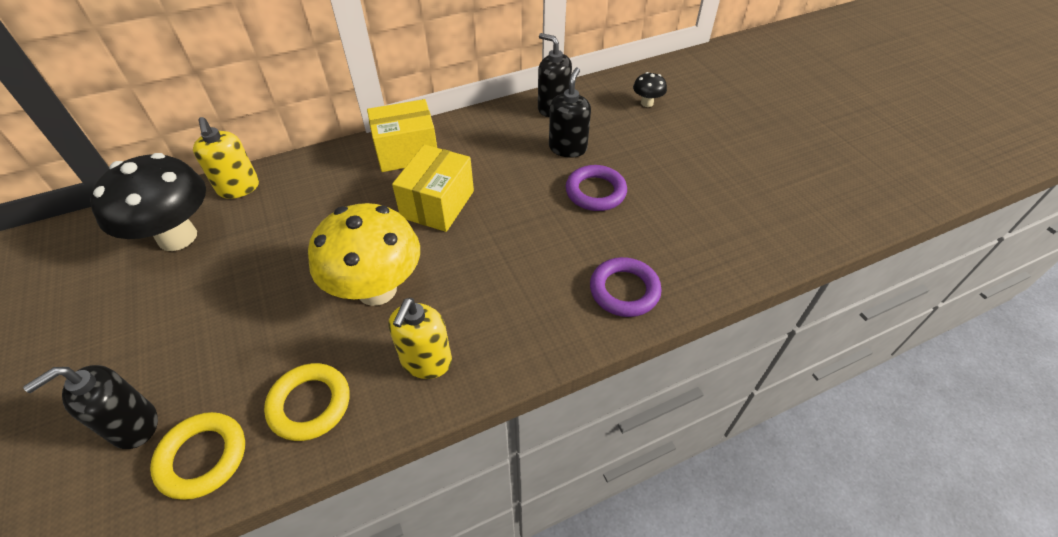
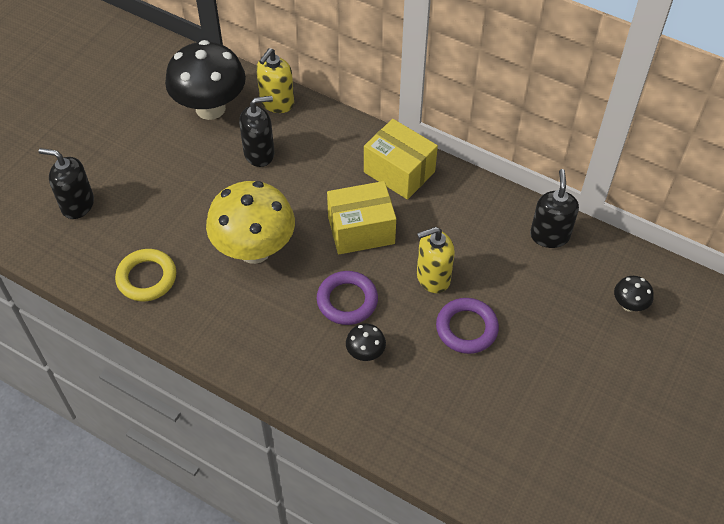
camera: 55 degrees right, 5 degrees up
(203, 457) = (81, 252): yellow ring -> none
(426, 361) = (219, 318): yellow soap dispenser -> yellow soap dispenser (433, 277)
(565, 267) = (365, 353): none -> black mushroom
(567, 148) = (504, 277): black soap dispenser -> black soap dispenser (259, 153)
(624, 290) = (373, 405): purple ring -> purple ring (347, 300)

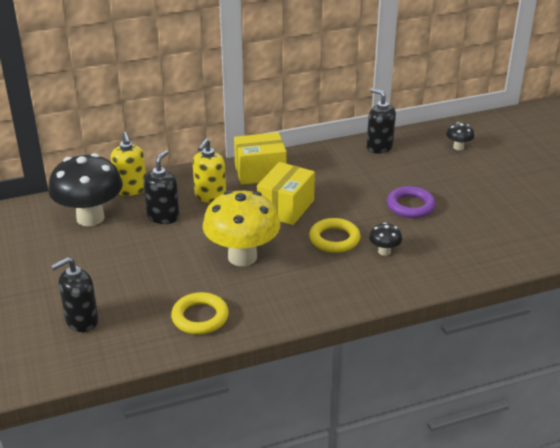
camera: 50 degrees left, 20 degrees down
(347, 300) = (334, 239): purple ring -> yellow ring
(433, 277) = (358, 199): yellow soap dispenser -> yellow soap dispenser (210, 196)

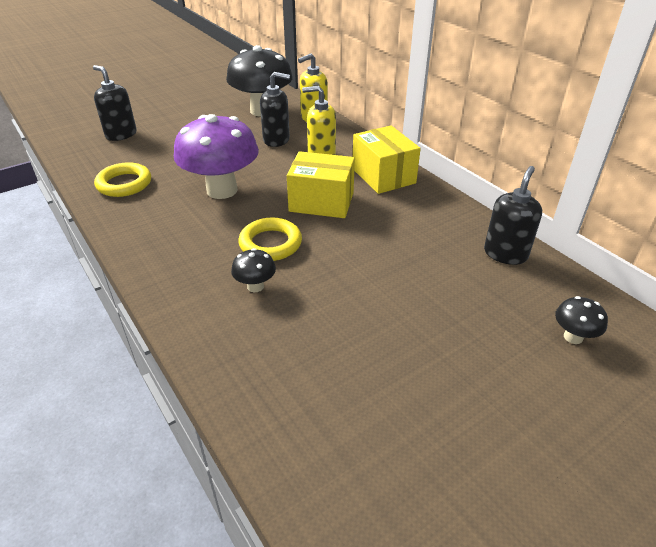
camera: 75 degrees right, 5 degrees up
(242, 257) = (222, 190): yellow mushroom -> purple mushroom
(410, 206) = (371, 299): purple ring -> none

